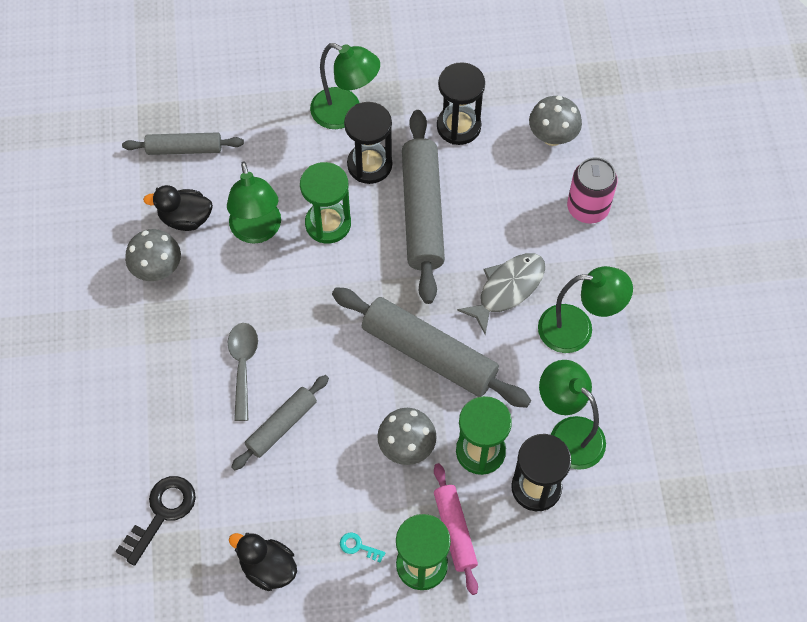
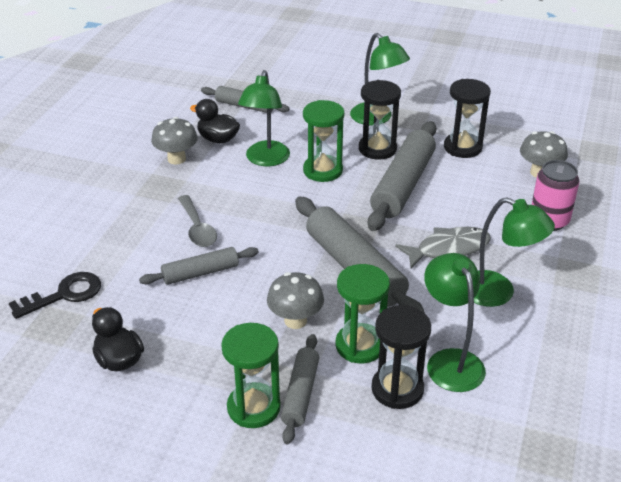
camera: 25 degrees right, 25 degrees down
(243, 366) = (197, 228): grey spoon -> grey spoon turned 135 degrees clockwise
(358, 546) = (206, 373): turquoise key -> none
(455, 531) = (300, 394): pink rolling pin -> grey rolling pin

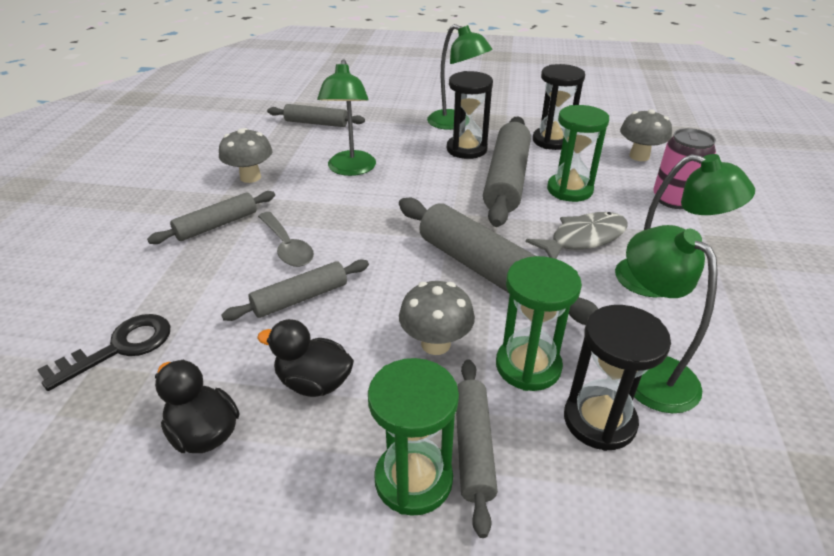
camera: 10 degrees left, 0 degrees up
(143, 202) = (217, 225): none -> grey rolling pin
(218, 139) = (294, 155): black duck -> black duck (314, 382)
(323, 170) = (416, 174): green hourglass -> green hourglass (569, 190)

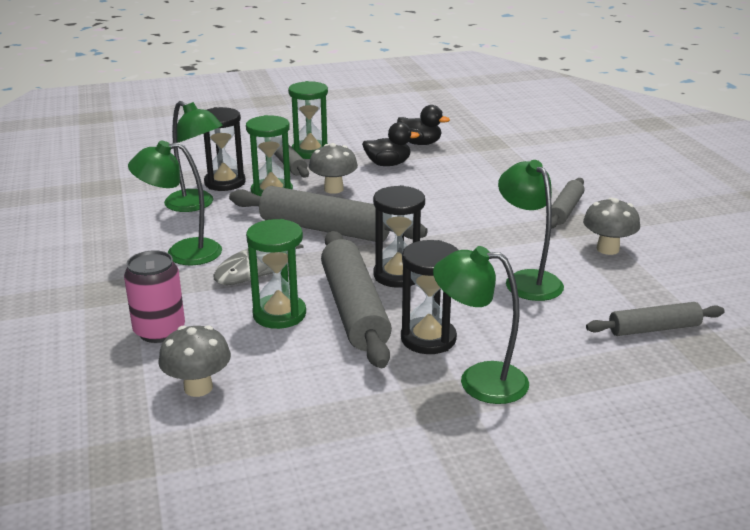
camera: 155 degrees right, 10 degrees down
(120, 348) = (509, 153): black key -> none
(287, 247) = (490, 210): grey spoon -> none
(300, 298) = (440, 189): grey rolling pin -> none
(552, 141) = (325, 384): black hourglass -> black hourglass (398, 275)

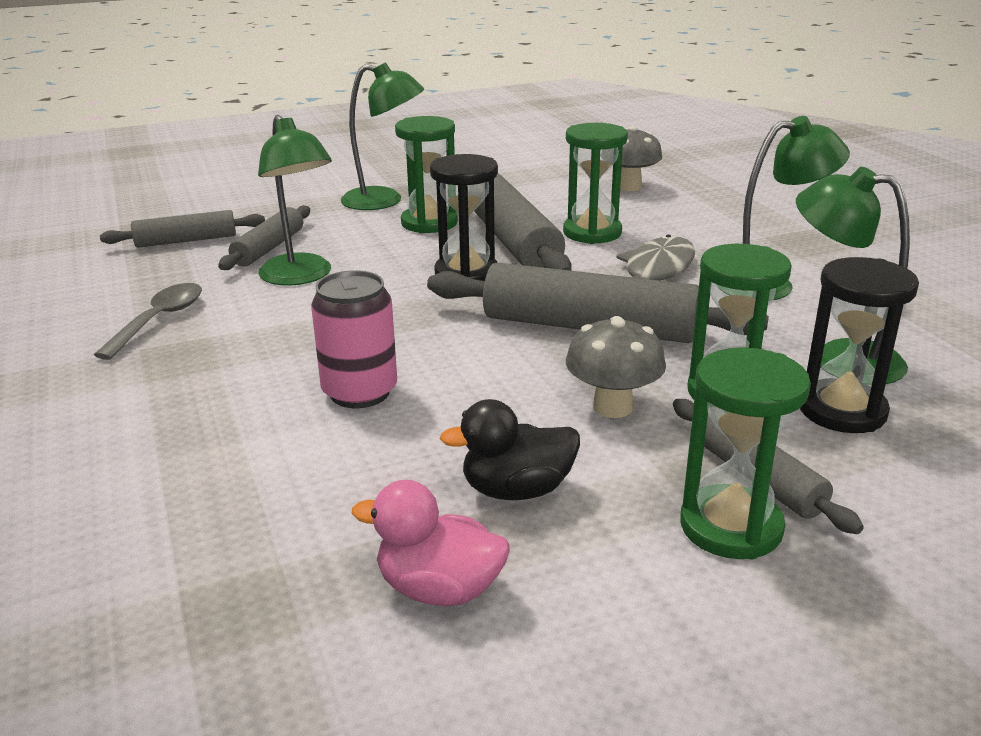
camera: 175 degrees right, 0 degrees up
(159, 331) = (705, 215): pink can -> pink can (360, 392)
(420, 143) = (439, 589): black duck -> pink duck
(428, 339) = (429, 223): black hourglass -> green hourglass
(565, 210) = (174, 384): grey rolling pin -> grey rolling pin (269, 248)
(607, 249) = (159, 320): grey mushroom -> grey spoon

